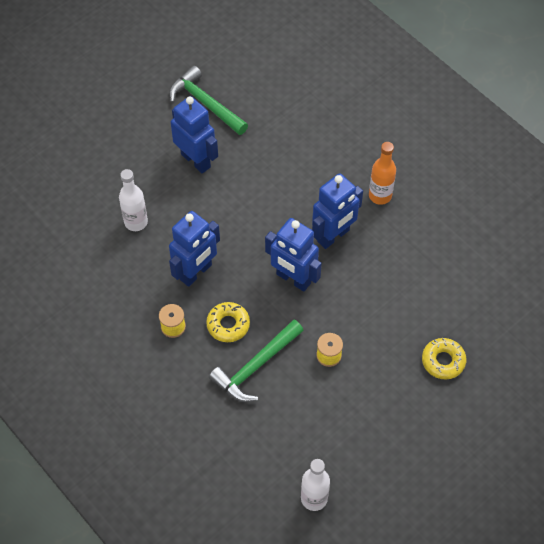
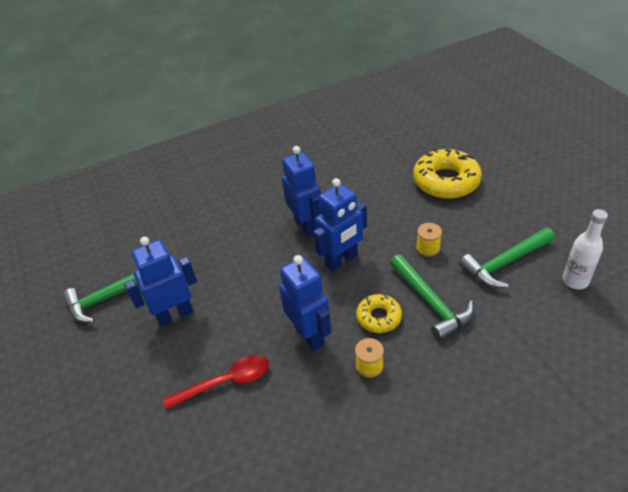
camera: 70 degrees left, 15 degrees down
(136, 222) = (226, 382): white bottle -> red spoon
(324, 430) = (505, 263): none -> green hammer
(380, 195) = (277, 192): orange bottle -> none
(443, 361) = (446, 181): yellow donut -> yellow donut, size x1.80

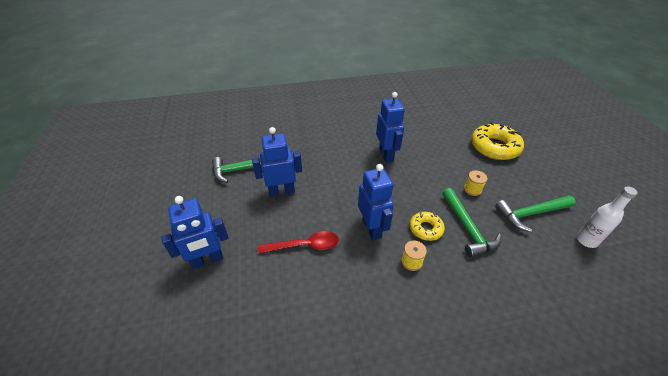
camera: 10 degrees right, 0 degrees up
(342, 260) = (406, 183): blue robot -> blue robot (207, 260)

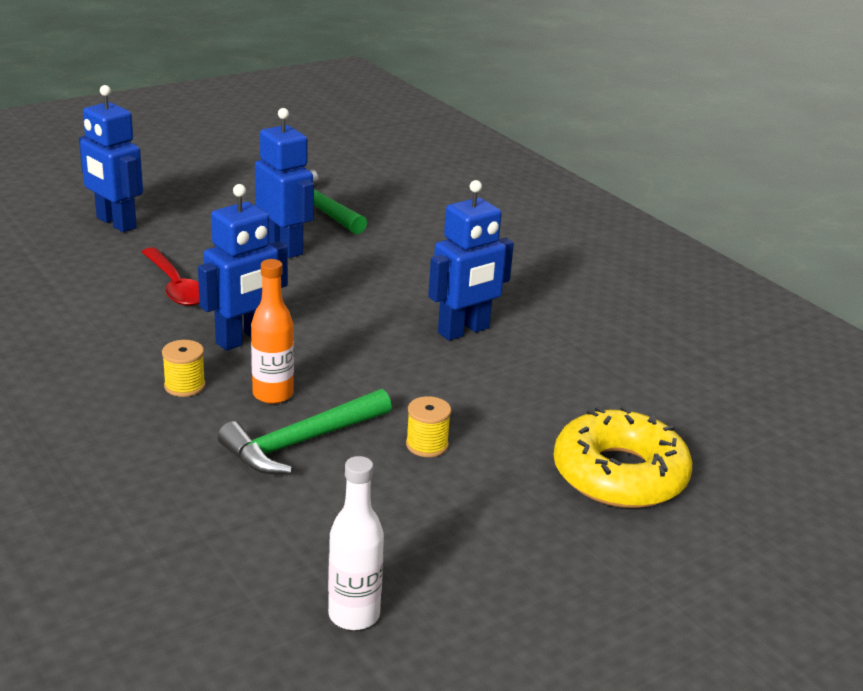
camera: 65 degrees right, 15 degrees down
(426, 229) = (273, 394): yellow donut -> orange bottle
(530, 214) = (396, 529): green hammer -> none

